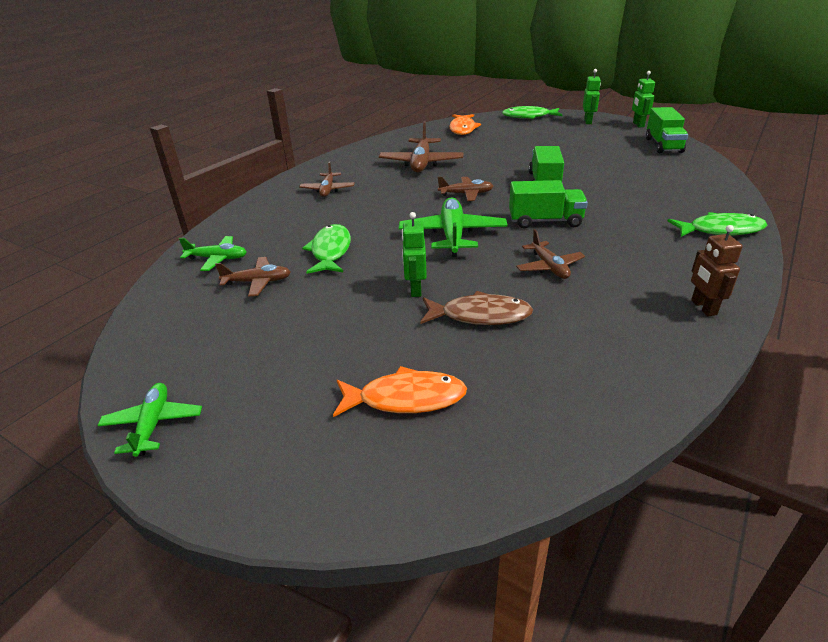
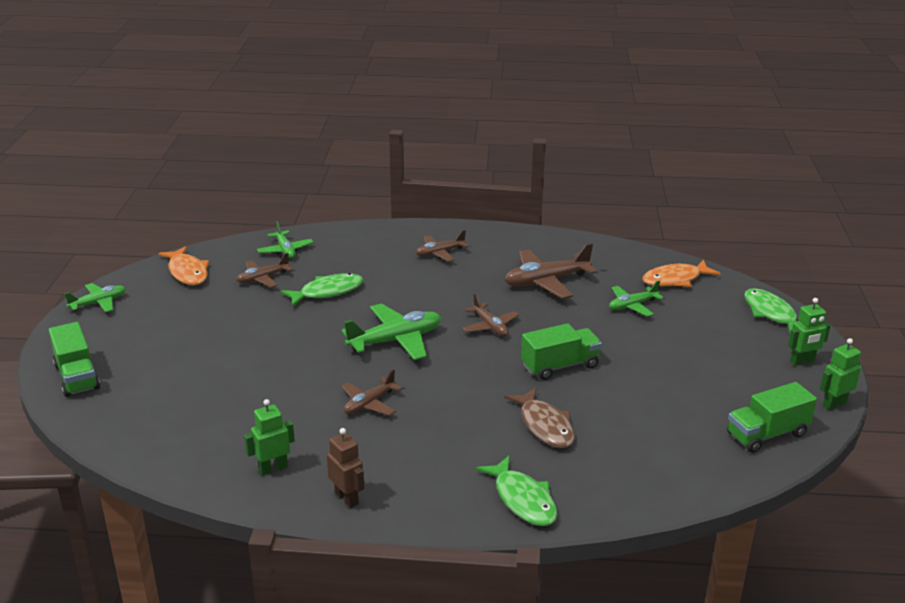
camera: 60 degrees right, 5 degrees down
(258, 282) = (263, 278): brown plane -> brown plane turned 90 degrees clockwise
(406, 398) = (157, 380): orange fish -> orange fish (187, 272)
(415, 289) = (292, 347): green robot -> green robot (273, 468)
(480, 316) = (270, 386): brown fish -> brown fish (545, 426)
(483, 146) = (632, 306): none -> green plane
(545, 221) = (462, 384): green truck -> green truck (77, 377)
(703, 307) = (347, 498): brown robot -> brown robot turned 90 degrees clockwise

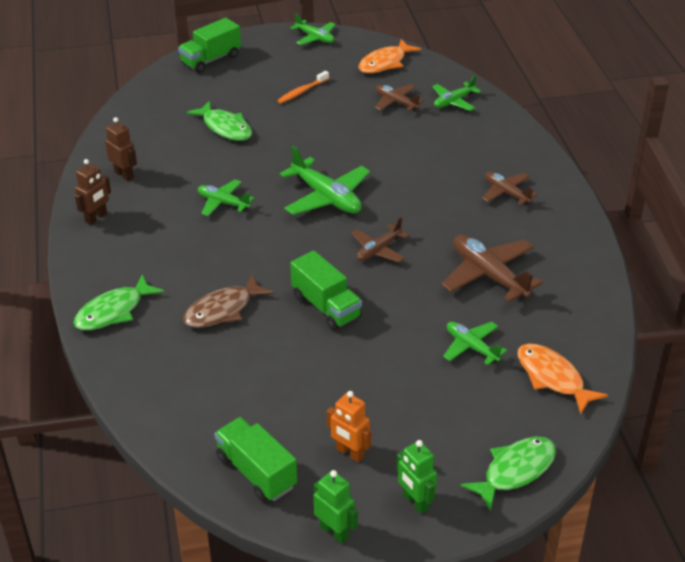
camera: 75 degrees right, 10 degrees up
(198, 327) = (302, 91): none -> orange toothbrush
(273, 468) = (124, 175): green robot -> brown robot
(327, 292) = (391, 142): green fish -> green fish (225, 128)
(369, 404) = (223, 203): brown plane -> green plane
(747, 383) = (349, 453): none -> orange robot

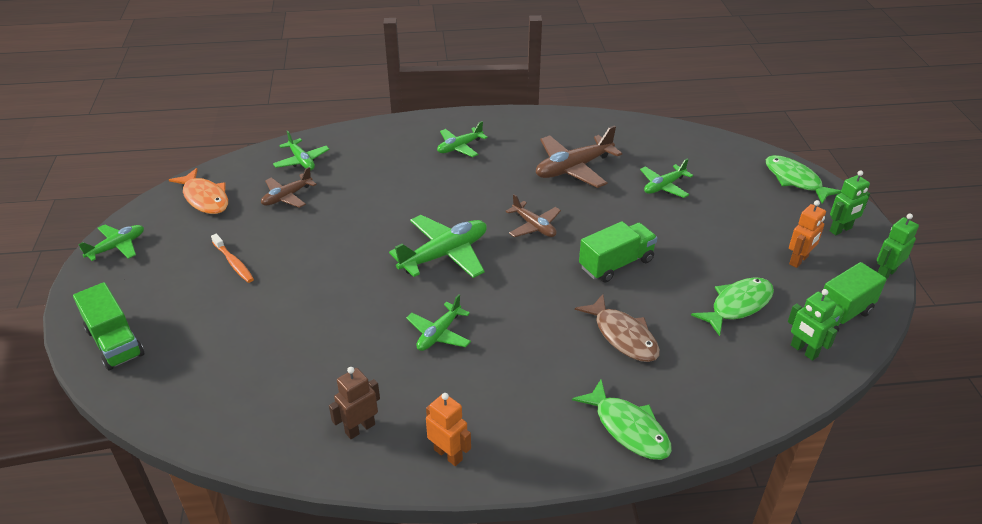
camera: 85 degrees left, 0 degrees up
(96, 218) = (448, 454): brown robot -> orange robot
(204, 437) = (803, 351): none -> green robot
(225, 128) = (285, 330): green fish -> green fish (738, 305)
(506, 193) = (459, 147): brown plane -> green plane
(552, 378) = (694, 152): orange fish -> none

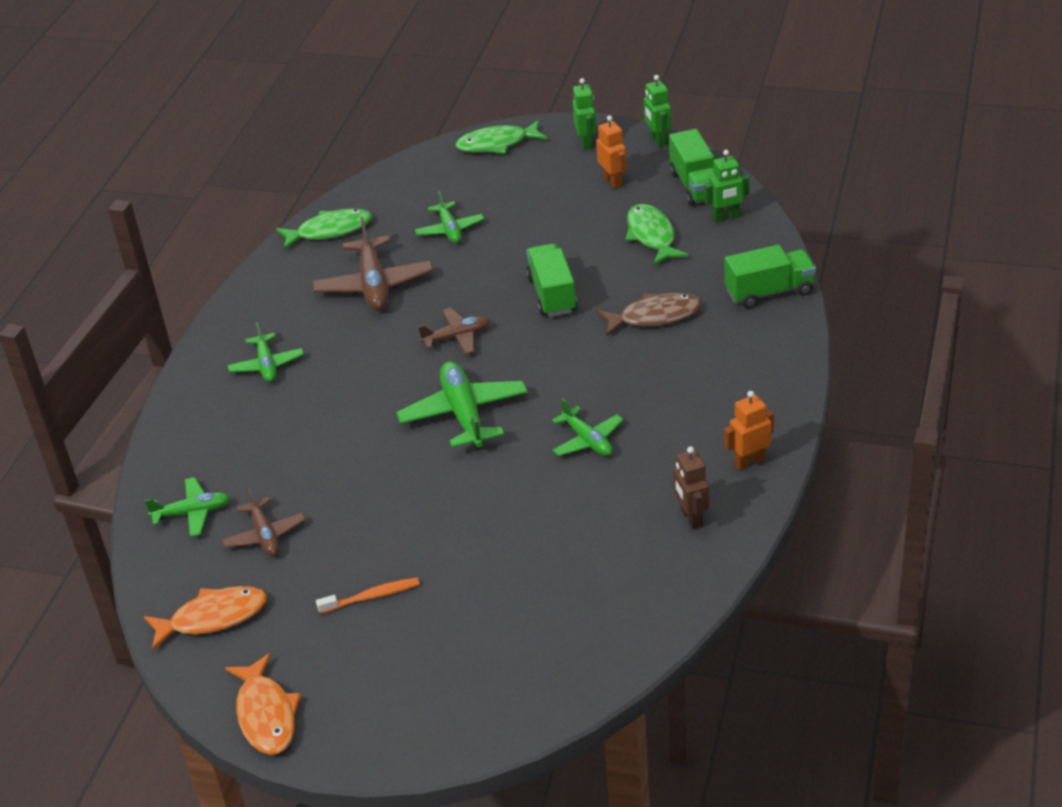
camera: 65 degrees left, 0 degrees up
(115, 342) = (460, 716): green truck -> green truck (769, 292)
(117, 247) = (266, 714): green plane -> orange fish
(628, 428) = (767, 343): green fish -> green fish (330, 231)

